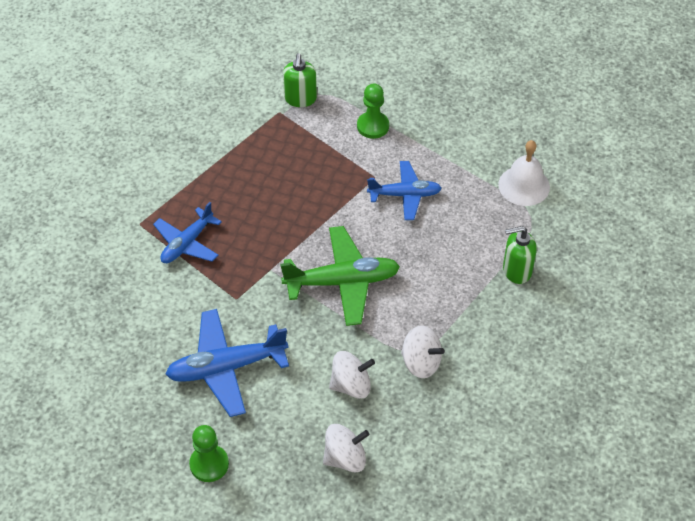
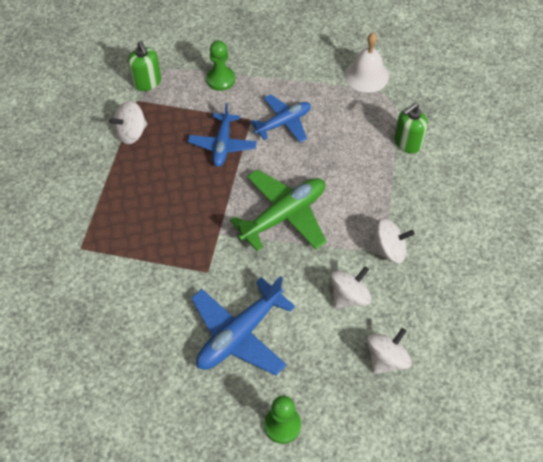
camera: 30 degrees left, 5 degrees up
(187, 243) = (134, 245): blue plane -> blue plane (222, 145)
(253, 140) = (131, 133): none -> white spinning top

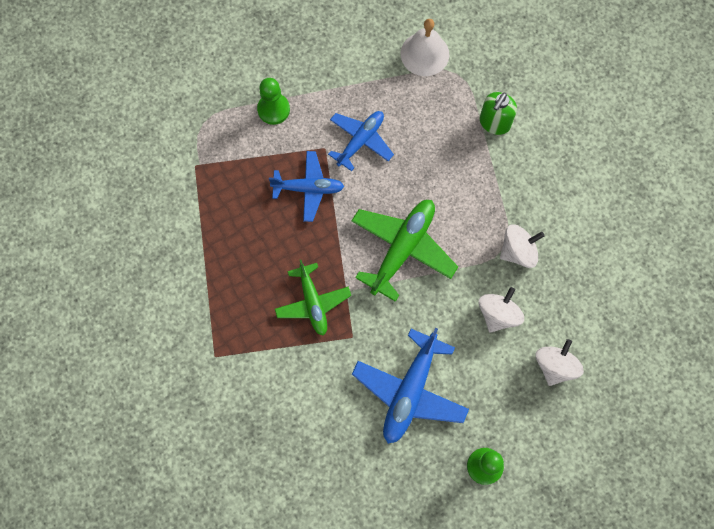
camera: 20 degrees left, 15 degrees up
(131, 133) = (206, 207): white spinning top -> none
(147, 82) = (196, 139): green soap dispenser -> none
(185, 233) = (312, 302): none -> green plane
(222, 145) = (308, 188): blue plane -> blue plane turned 75 degrees counterclockwise

